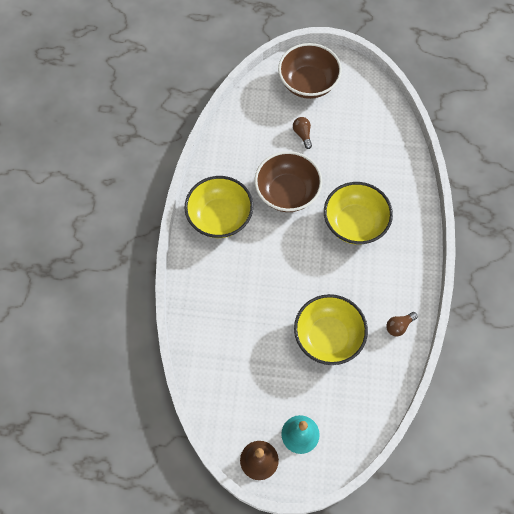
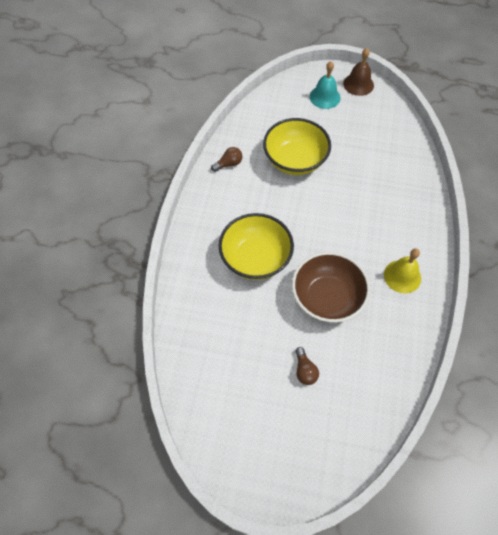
camera: 175 degrees left, 5 degrees down
(220, 217) = (402, 276): yellow bowl -> yellow bell
(308, 83) = (291, 449): brown bowl -> none

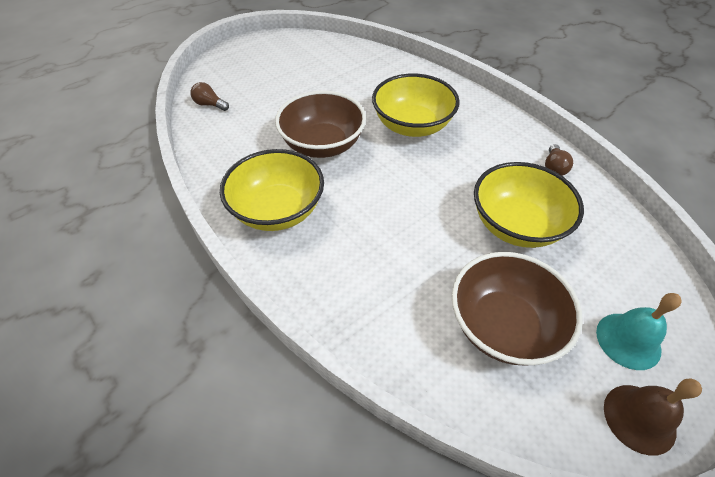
camera: 130 degrees right, 10 degrees down
(304, 371) = (283, 98): brown light bulb -> brown light bulb (210, 105)
(363, 138) = (503, 326): none -> brown bowl
(402, 276) = (277, 210): yellow bell -> yellow bowl

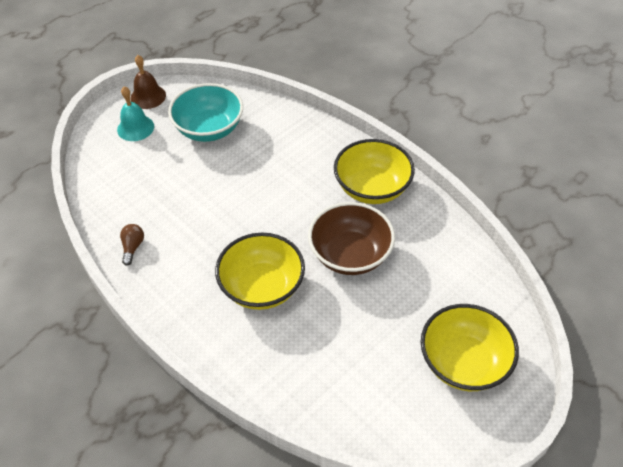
camera: 175 degrees right, 0 degrees up
(210, 105) = (488, 298): brown light bulb -> none
(503, 326) = (209, 129): brown bowl -> turquoise bowl
(516, 225) = (183, 192): yellow bowl -> yellow bowl (463, 362)

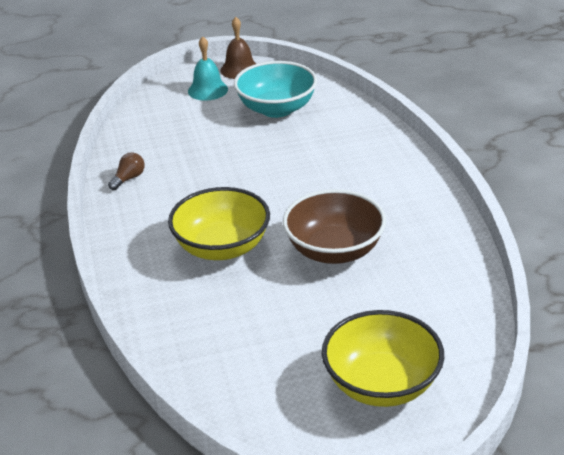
camera: 30 degrees right, 15 degrees down
(372, 188) = (406, 202): yellow bowl -> none

